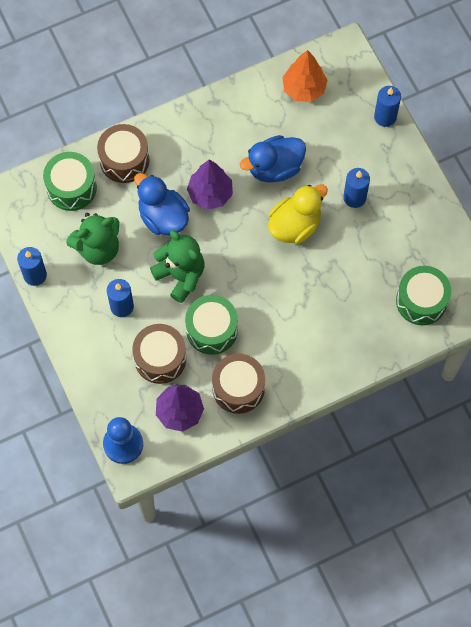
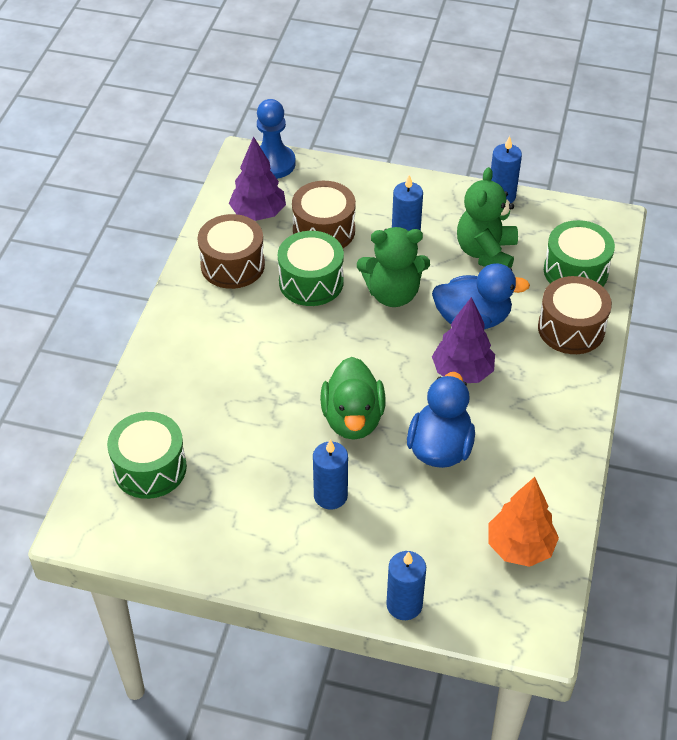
camera: 130 degrees right, 20 degrees down
(295, 225) = (353, 419): yellow duck -> green duck

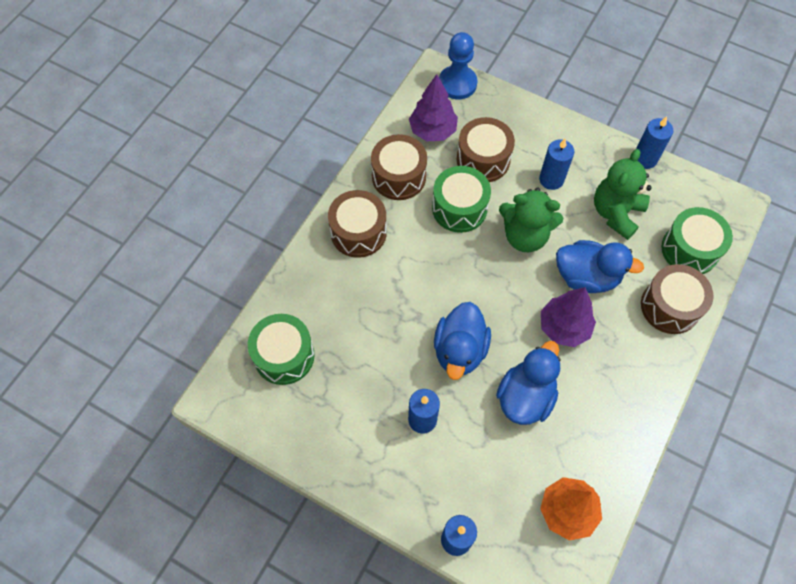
camera: 15 degrees right, 15 degrees up
(202, 328) = (358, 232): none -> brown drum
(353, 419) = (460, 350): green duck -> blue duck

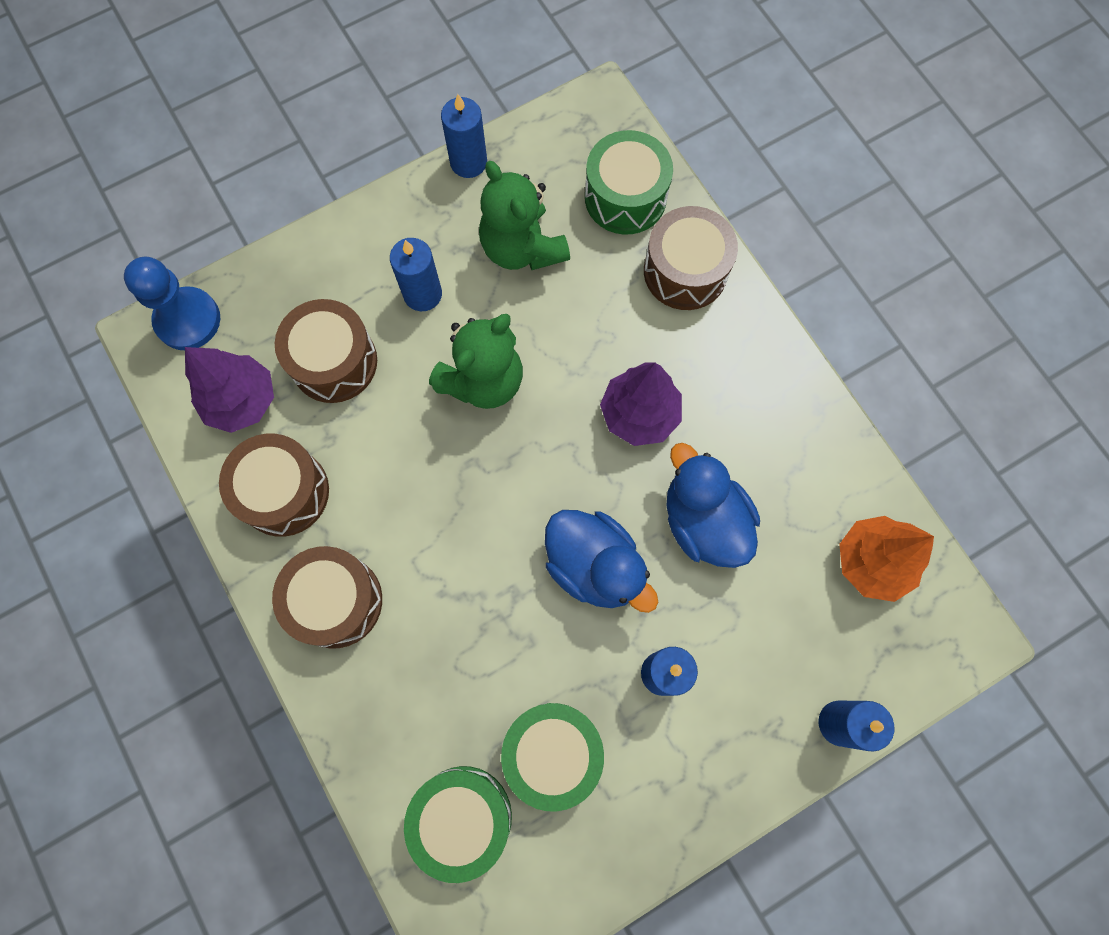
camera: 60 degrees left, 10 degrees up
(459, 208) = (388, 439): green drum -> green drum (552, 752)
(586, 277) = (588, 342): blue duck -> none

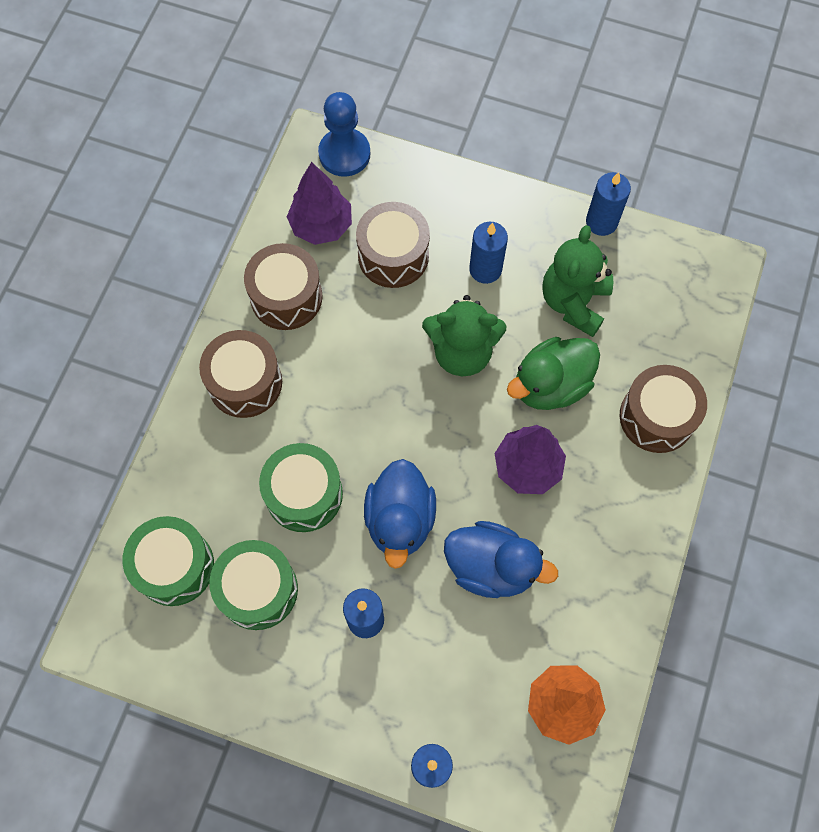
camera: 50 degrees right, 5 degrees down
(581, 332) = (550, 385): none -> green duck
(625, 197) = (672, 337): green drum -> green drum (304, 494)
(704, 521) = (491, 567): blue duck -> blue duck turned 90 degrees clockwise

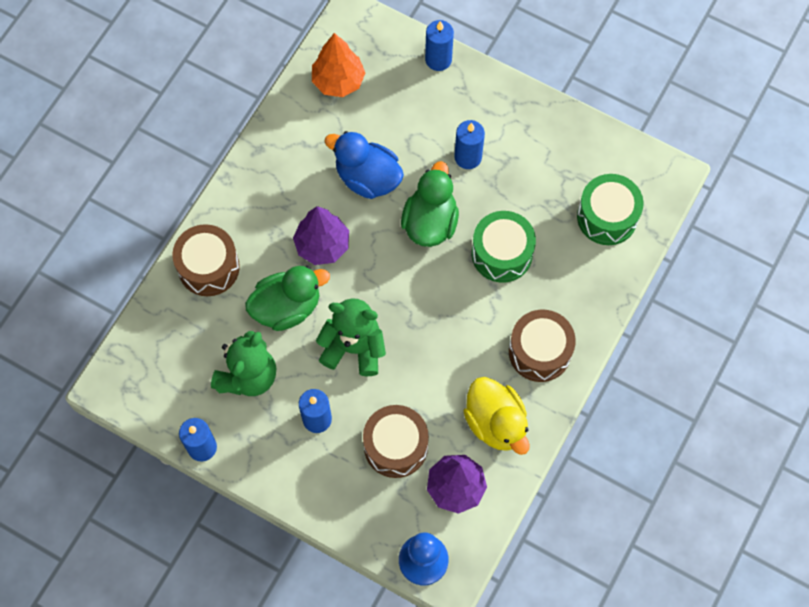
camera: 170 degrees left, 0 degrees up
(258, 589) = (545, 190): green drum -> none
(286, 297) = (496, 423): brown drum -> yellow duck
(400, 520) = (430, 222): blue duck -> green duck

